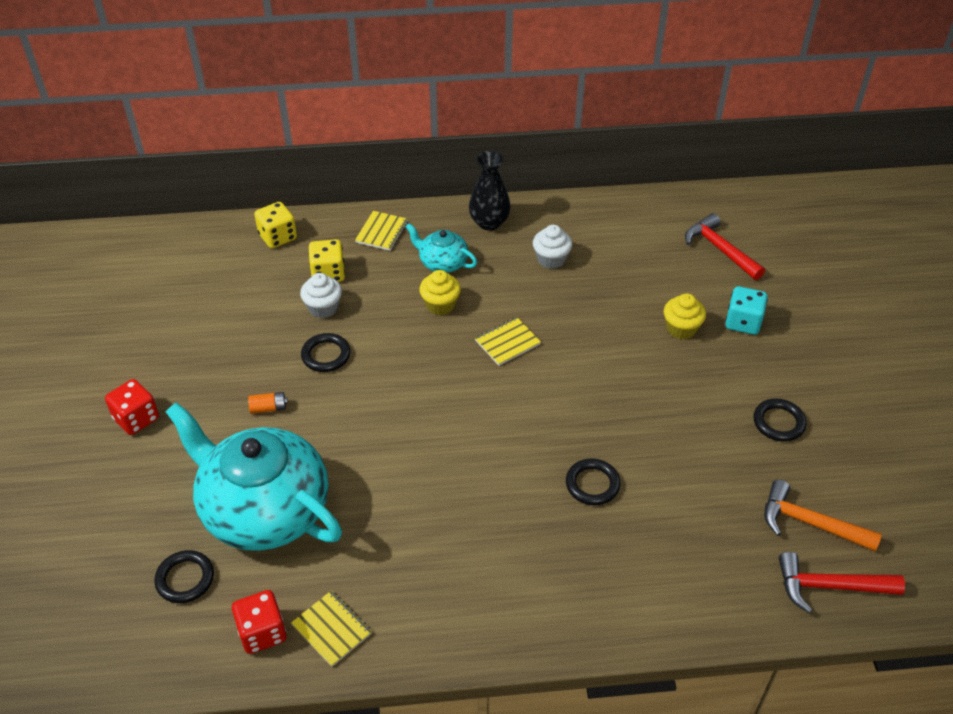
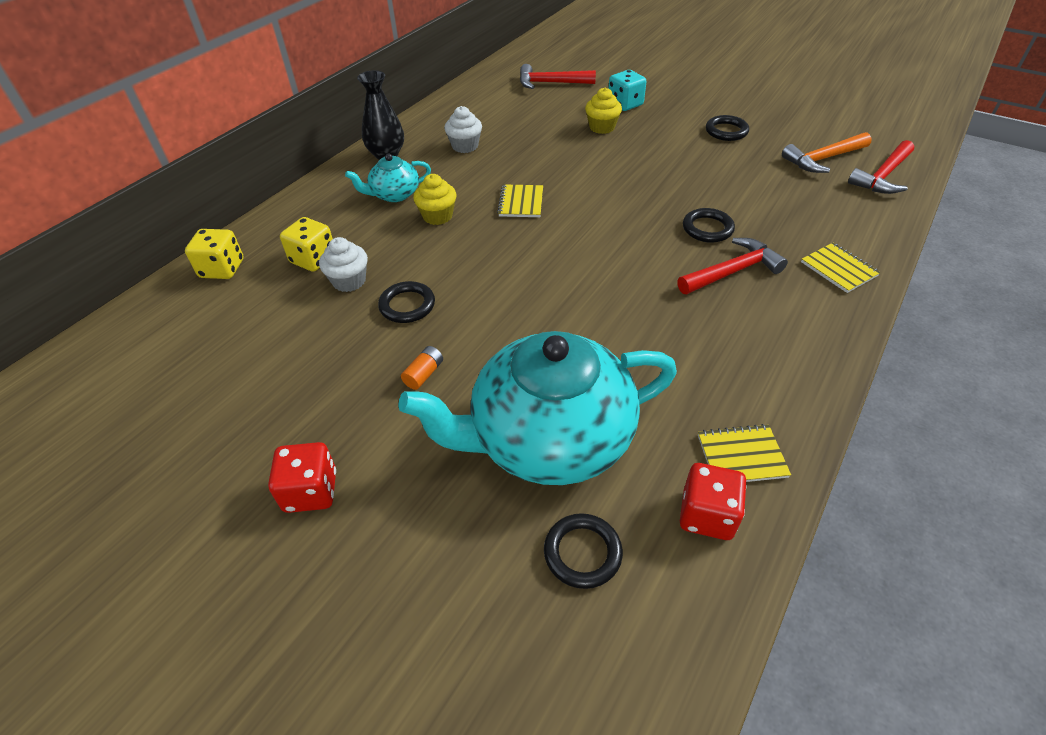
camera: 50 degrees left, 0 degrees up
(382, 232) = (313, 208): yellow notebook -> yellow notebook (839, 269)
(545, 530) = (732, 271): none -> red hammer

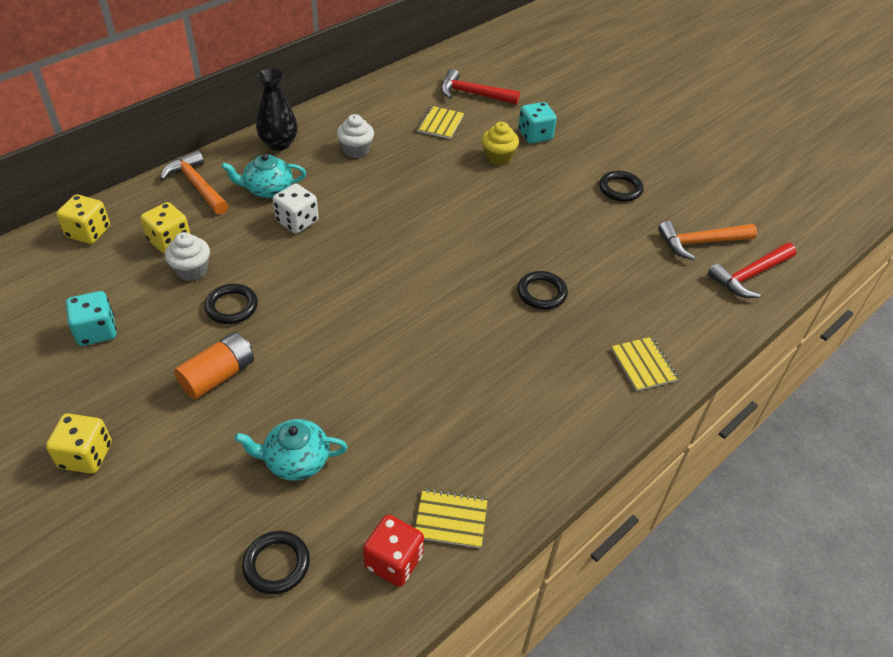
camera: 10 degrees right, 0 degrees up
(270, 361) = (96, 331): none -> turquoise dice
(311, 491) = (86, 456): red dice -> yellow dice
(320, 205) = (197, 185): none -> orange hammer
(424, 374) = (218, 376): orange battery -> orange battery, size x1.83
(437, 216) = (297, 221): yellow cupcake -> white dice
(521, 202) = (380, 224): yellow notebook -> yellow notebook (440, 124)
(548, 438) = (296, 461): turquoise teapot -> turquoise teapot, size x0.46
(732, 271) = (540, 343): red hammer -> none

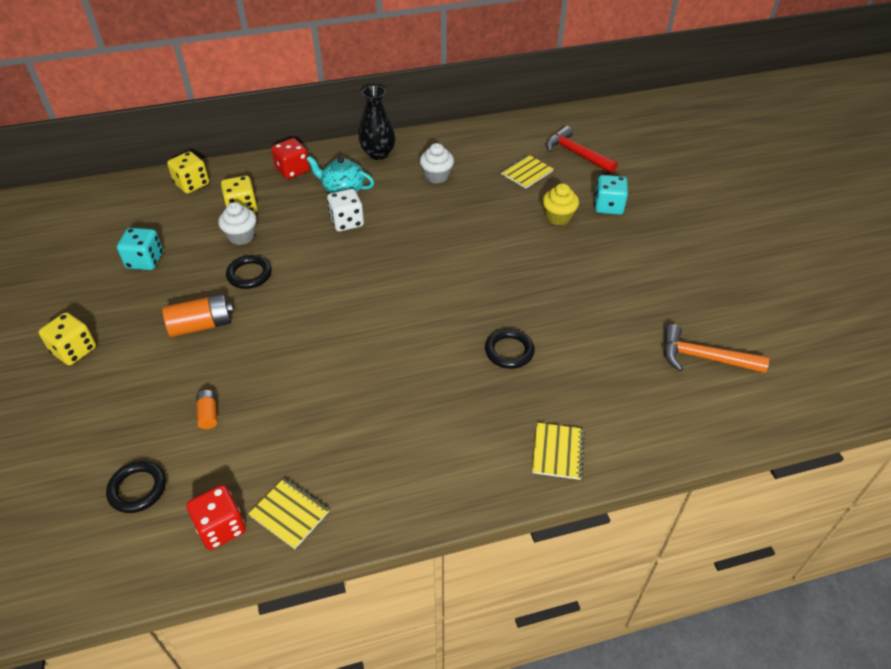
camera: 30 degrees right, 0 degrees up
(197, 185) = (292, 170): orange hammer -> red dice
(296, 461) = (208, 414): turquoise teapot -> orange battery
(620, 189) = (657, 280): black ring -> none
(749, 275) = (734, 407): red hammer -> none

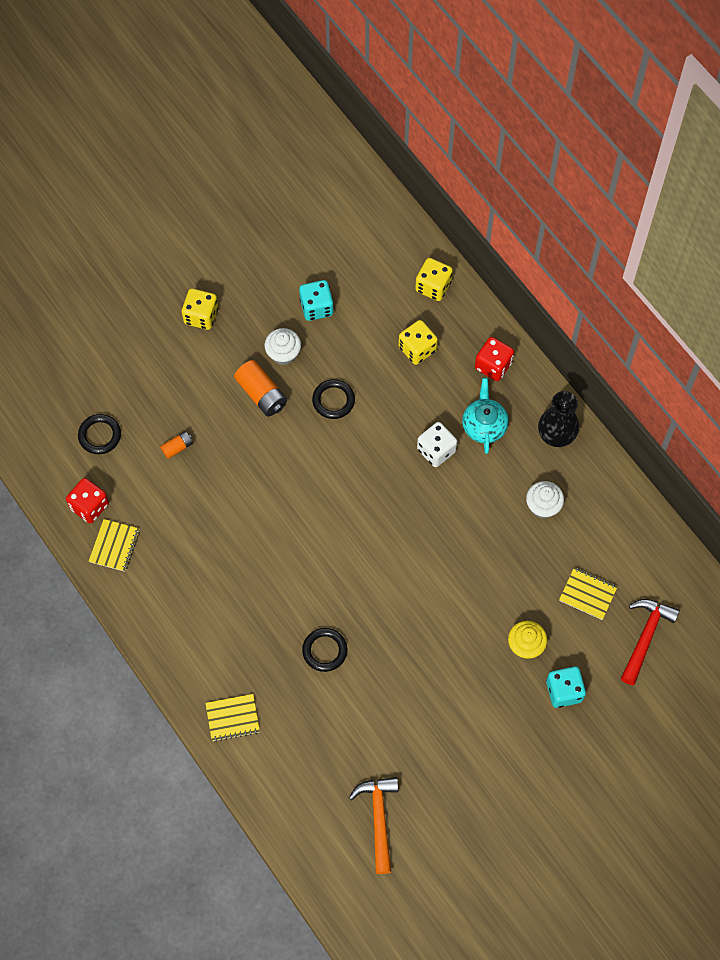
camera: 70 degrees right, 20 degrees up
(241, 236) = (379, 368): white cupcake -> white cupcake (283, 354)

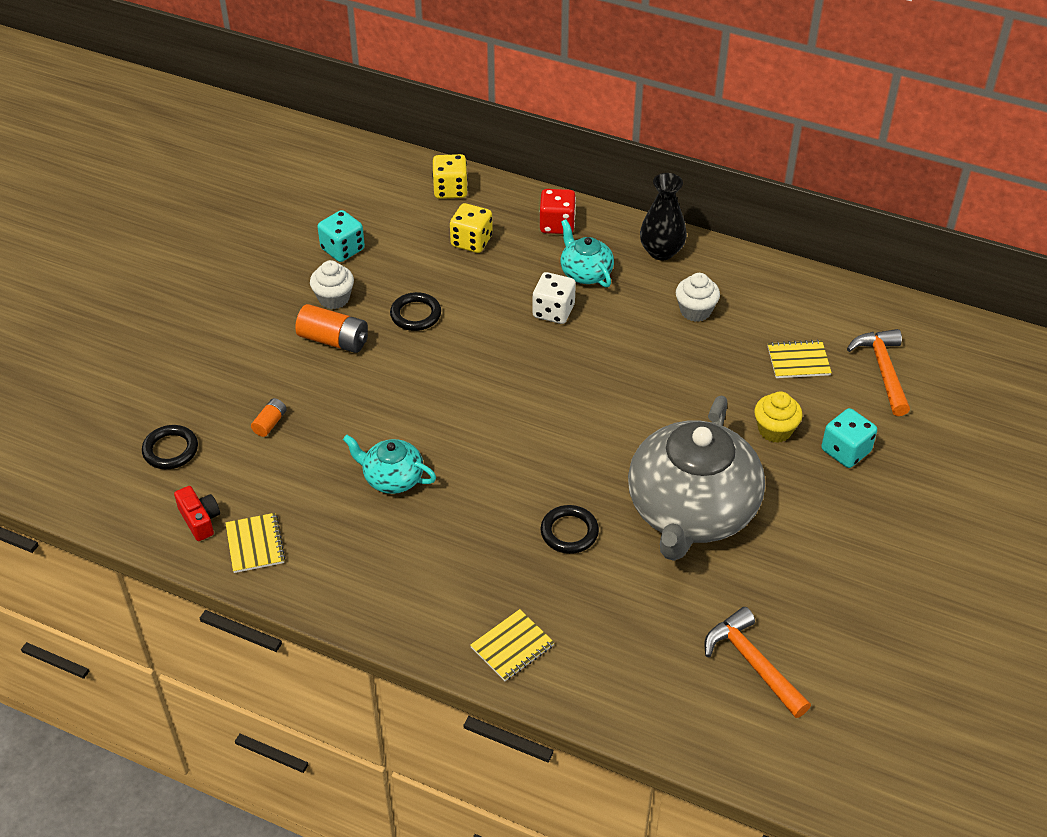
camera: 30 degrees left, 20 degrees down
(89, 506) = (200, 520): red dice -> red camera
(201, 316) = (221, 303): yellow dice -> none
(233, 540) = (392, 478): none -> turquoise teapot
(418, 680) = (691, 511): none -> grey teapot
(645, 637) = (883, 370): red hammer -> orange hammer

